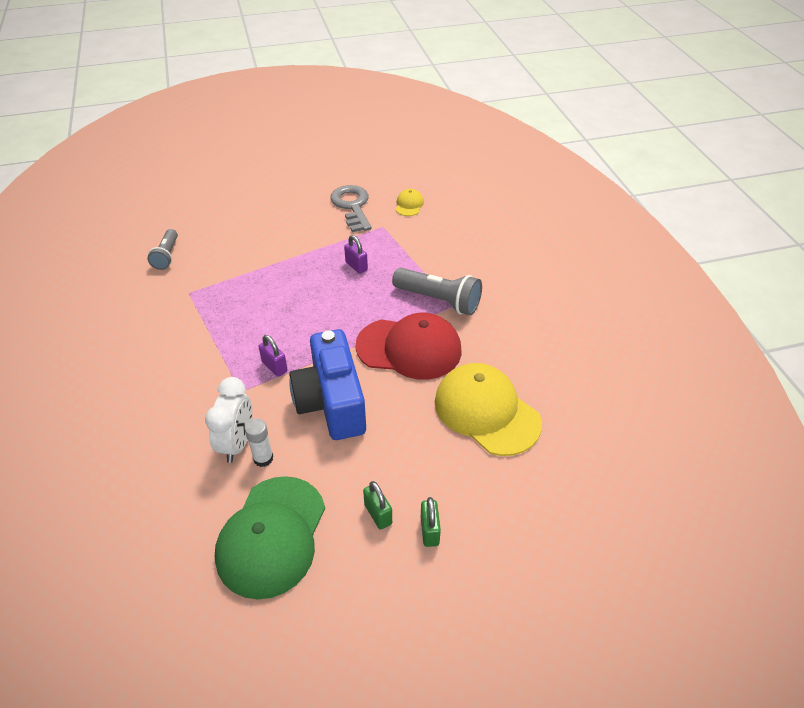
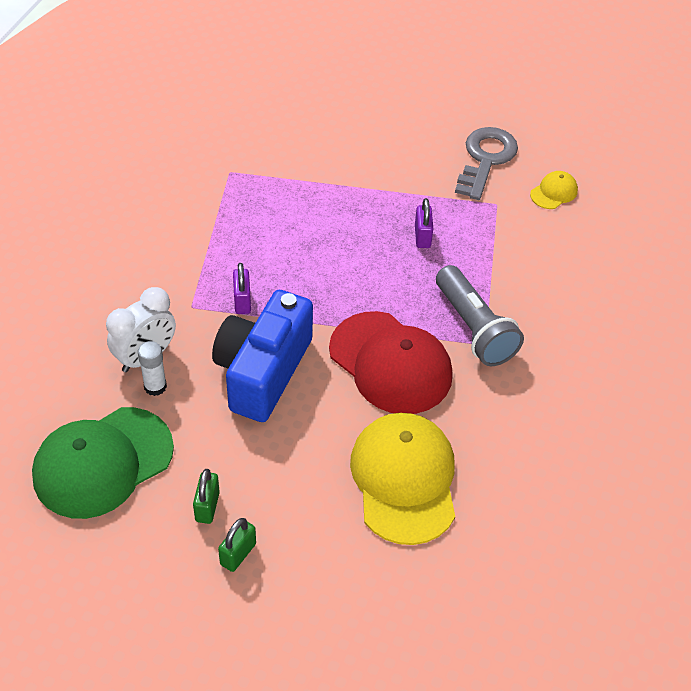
camera: 35 degrees right, 5 degrees up
(167, 256) = (242, 117): grey flashlight -> none

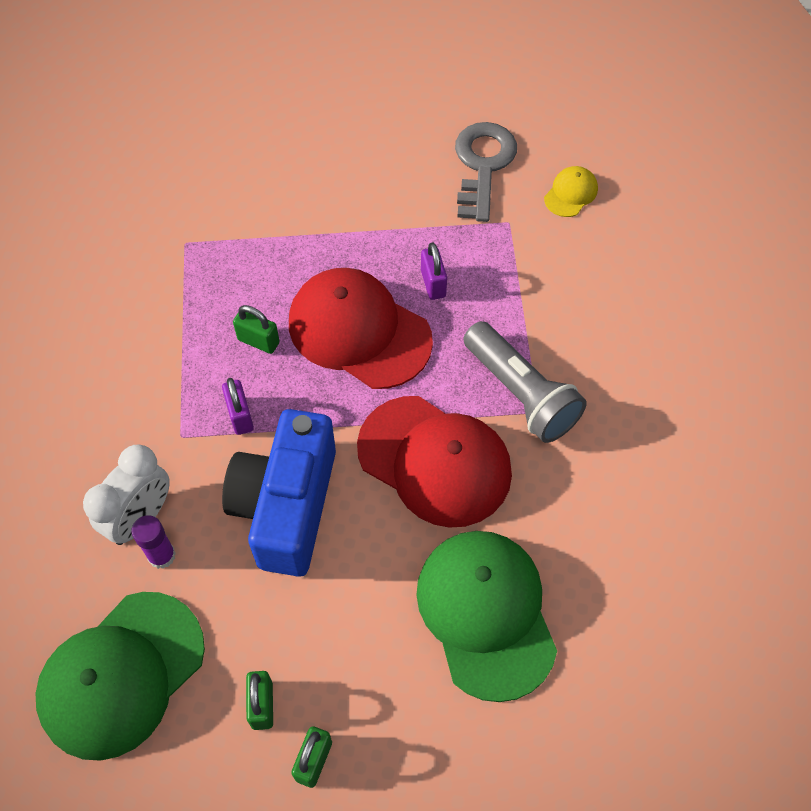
camera: 10 degrees left, 10 degrees up
(155, 386) = (161, 555): white glue stick -> purple glue stick
(270, 251) = (258, 341): none -> green padlock
(353, 259) = (359, 331): none -> red cap
(404, 479) = (486, 613): yellow cap -> green cap

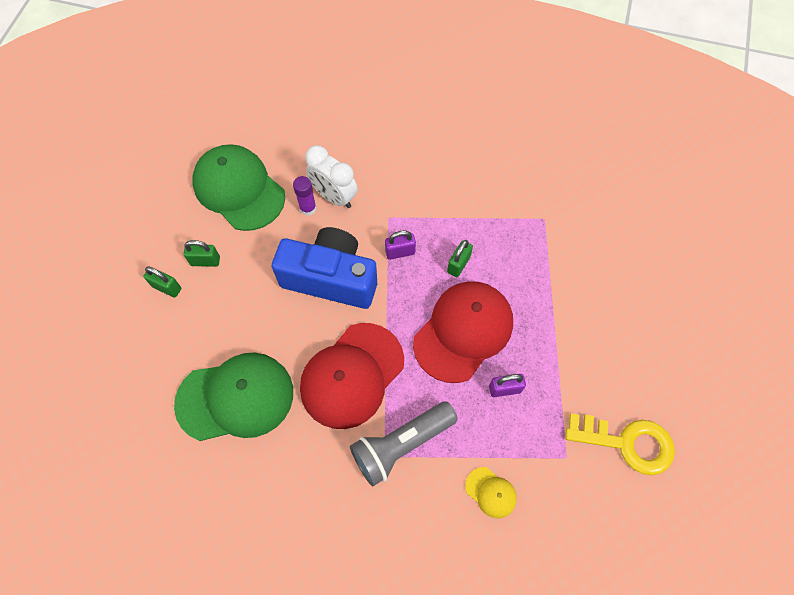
camera: 95 degrees right, 5 degrees up
(483, 165) = (627, 443): grey key -> yellow key
(571, 193) = (599, 518): yellow cap -> yellow cap (491, 492)

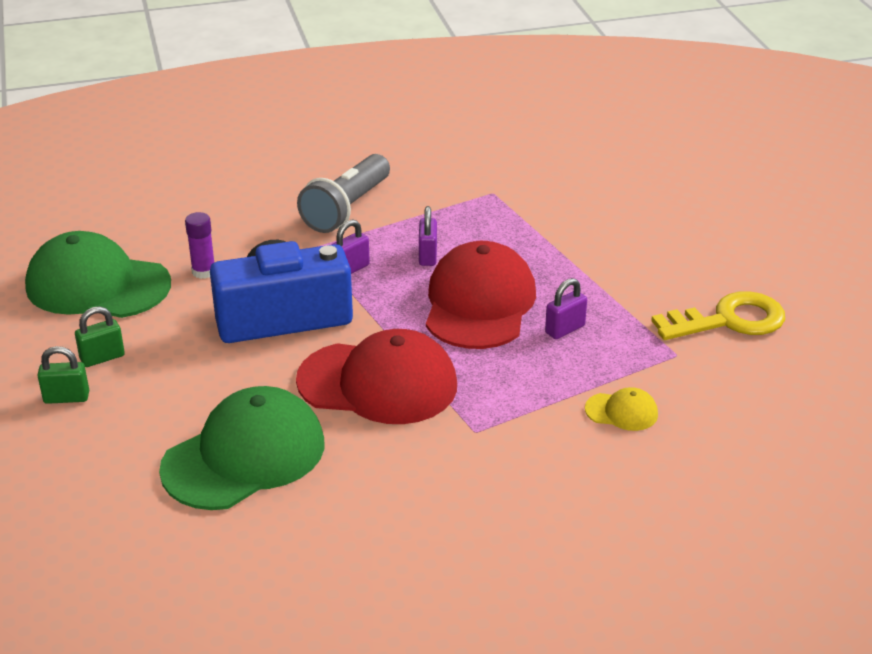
camera: 30 degrees left, 30 degrees down
(334, 196) = (229, 252): white clock -> none
(352, 375) = (378, 383): red cap -> red cap turned 90 degrees counterclockwise
(401, 445) = (487, 415): grey flashlight -> grey flashlight (346, 209)
(458, 264) = (428, 256): green padlock -> purple padlock

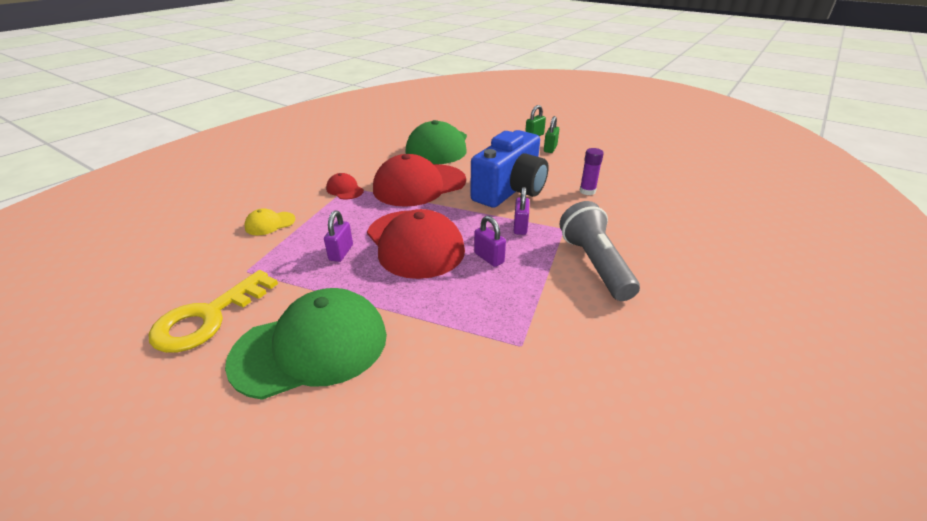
camera: 140 degrees right, 0 degrees up
(97, 285) = (615, 166): green cap -> green cap (311, 347)
(483, 427) = (345, 190): none -> red cap

